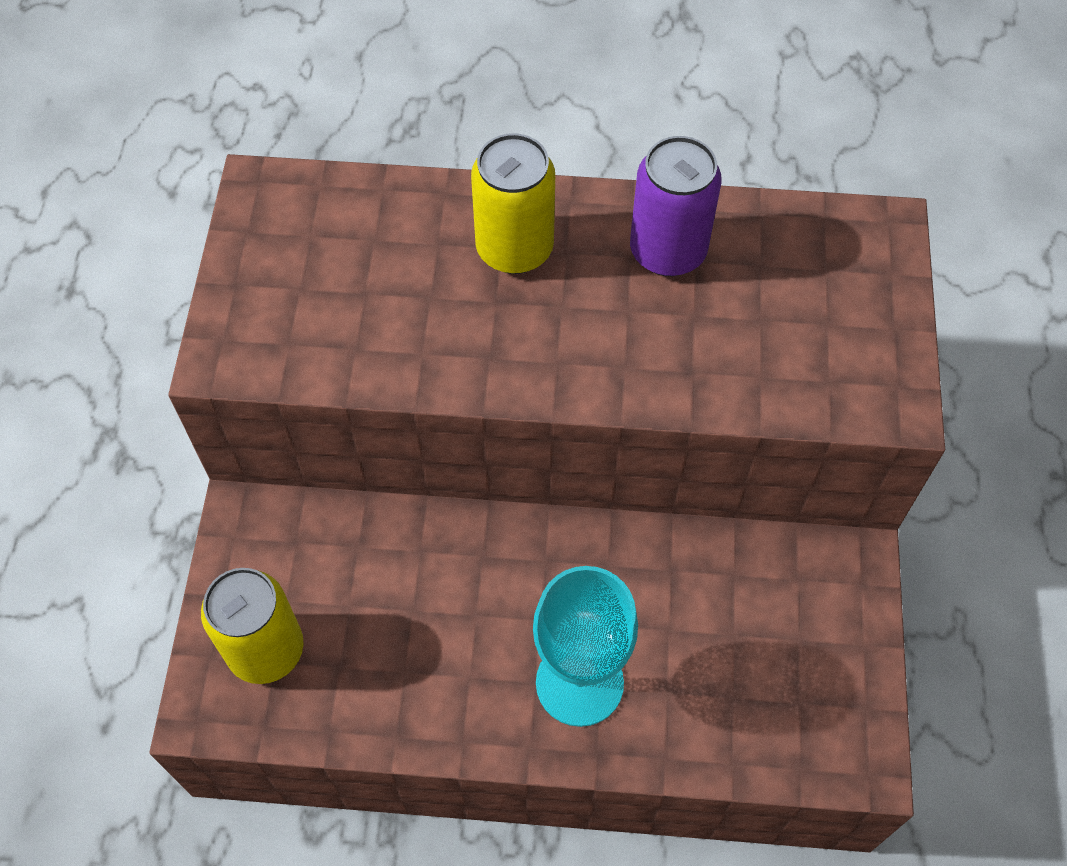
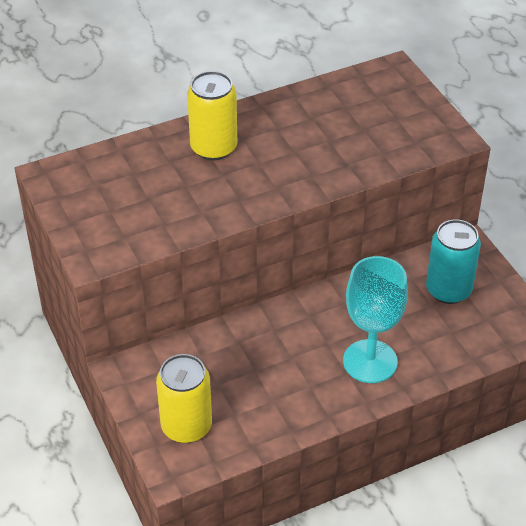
camera: 30 degrees left, 15 degrees down
(668, 251) = (294, 118): purple can -> none
(775, 623) = (448, 290): none -> turquoise can

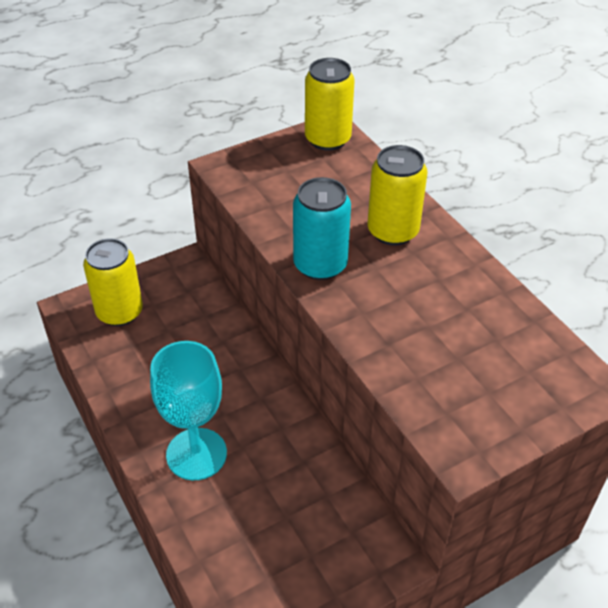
camera: 85 degrees right, 0 degrees up
(66, 178) = (328, 139): none -> yellow can
(448, 290) = (311, 535): turquoise can -> turquoise can (320, 265)

